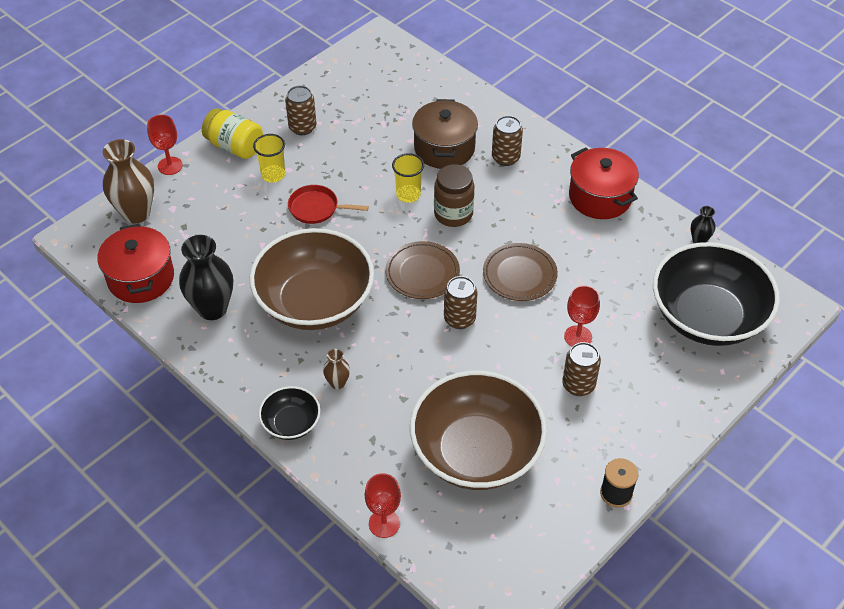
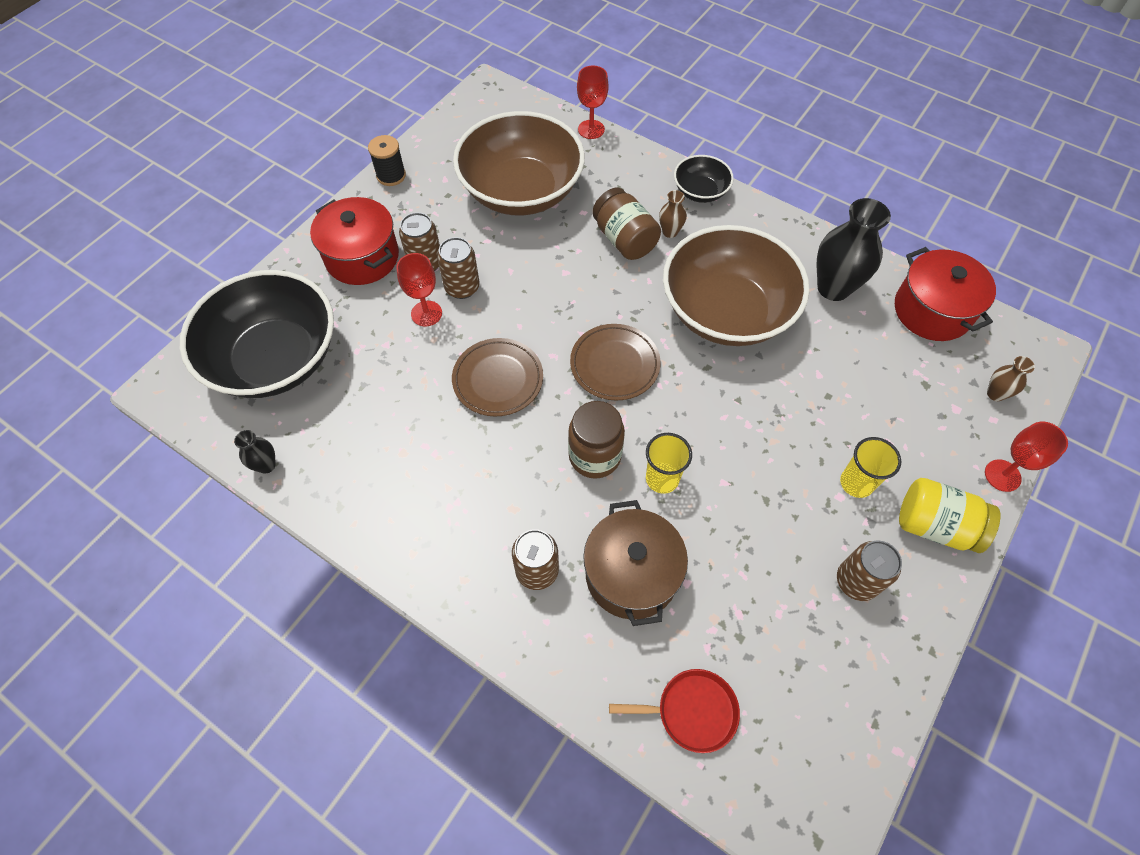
camera: 170 degrees right, 10 degrees up
(136, 213) = (995, 394): brown vase -> brown vase, size x0.48
(316, 208) = (775, 437): red pan -> red pan (692, 711)
(383, 381) = (624, 239): none -> brown jar
(459, 319) = (560, 315): brown can -> brown can (462, 287)
(600, 197) = (396, 517): red pot -> red pot (362, 257)

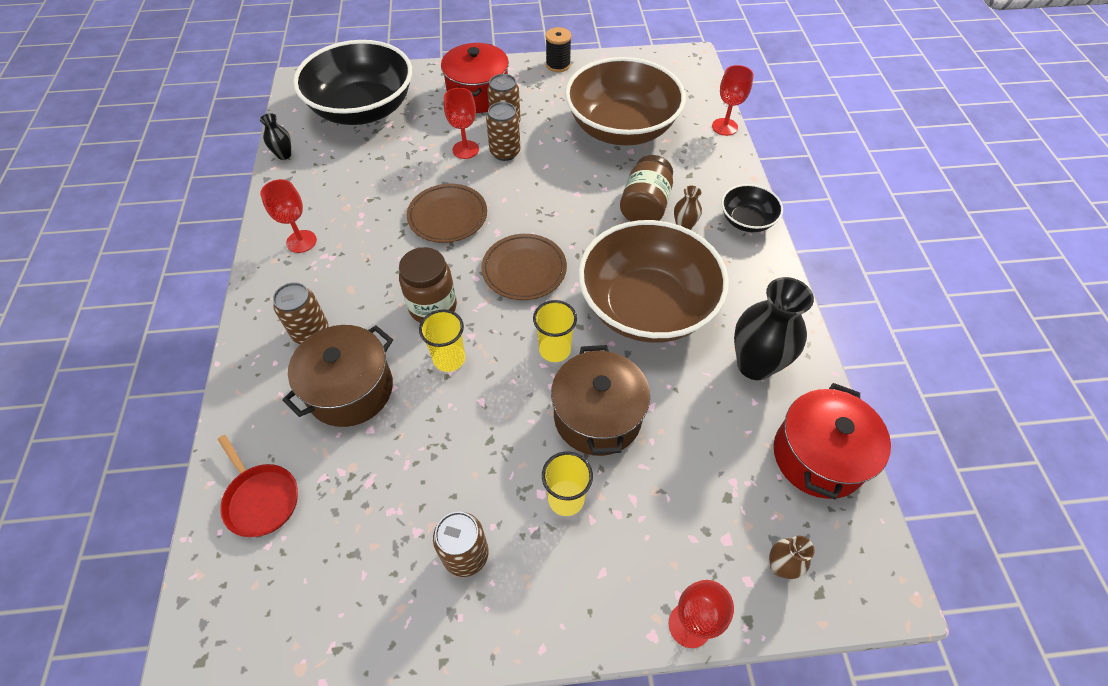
camera: 50 degrees right, 5 degrees down
(410, 516) = (301, 241): none -> red goblet
(716, 399) = (555, 349): none -> yellow cup
(801, 414) = (597, 416): none -> brown pot
(935, 526) = (577, 591): yellow jar -> none

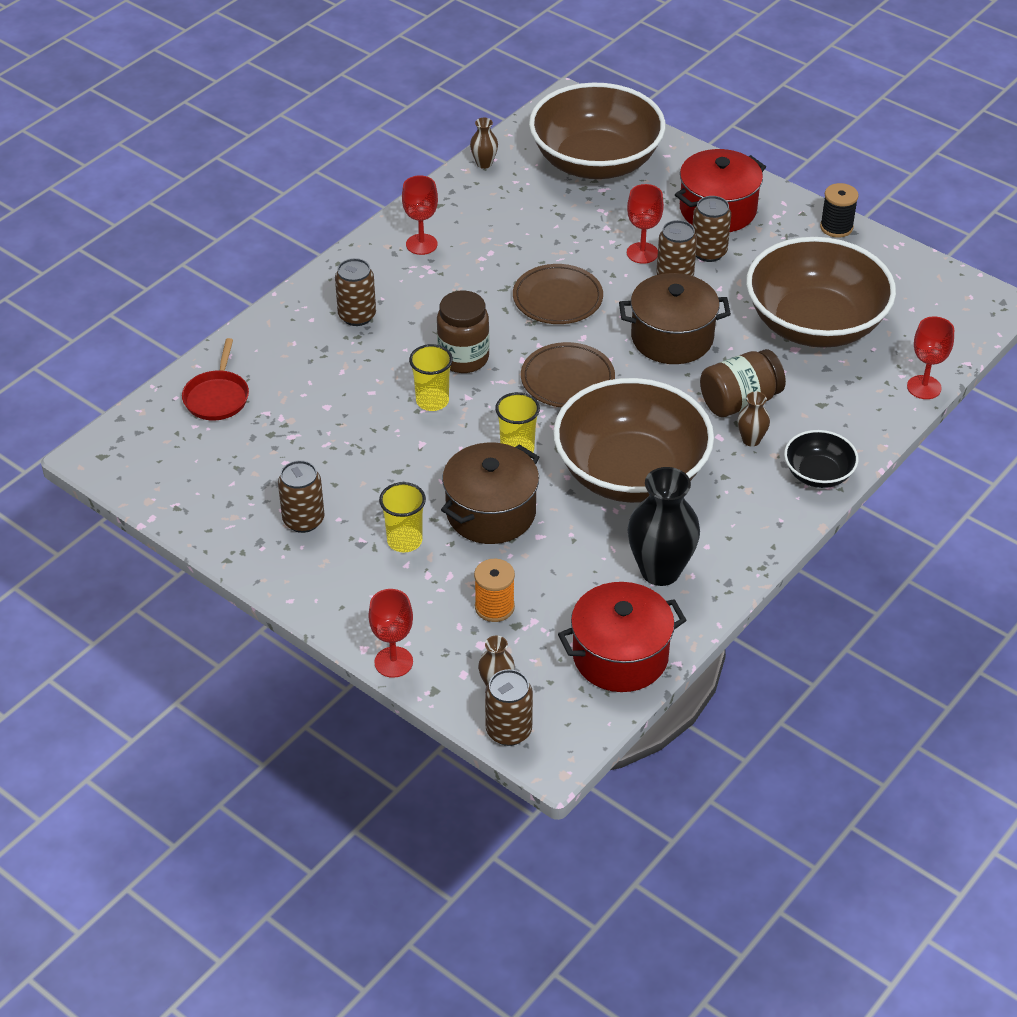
camera: 45 degrees right, 10 degrees down
(284, 155) = (484, 163): black vase -> brown vase
(350, 389) = (342, 372): brown pot -> brown pot (672, 338)
(363, 109) = (595, 162): black bowl -> brown bowl
(695, 496) = (494, 607): none -> orange spool
(838, 601) = (508, 731): none -> brown can

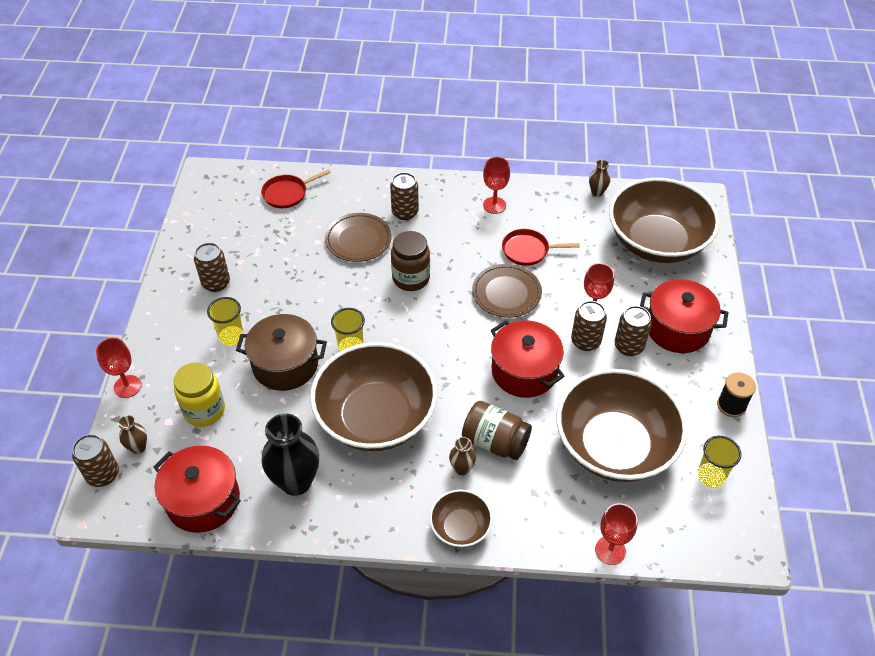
camera: 55 degrees right, 5 degrees up
(432, 401) = (361, 285): yellow cup -> yellow cup (711, 476)
(494, 607) = (204, 410): orange spool -> yellow jar
(514, 254) = (528, 250): none -> red pan
(567, 380) = (435, 338): brown plate -> brown plate (358, 240)
(672, 338) = (524, 371): brown pot -> red pot
(818, 474) = (460, 527): black bowl -> brown bowl

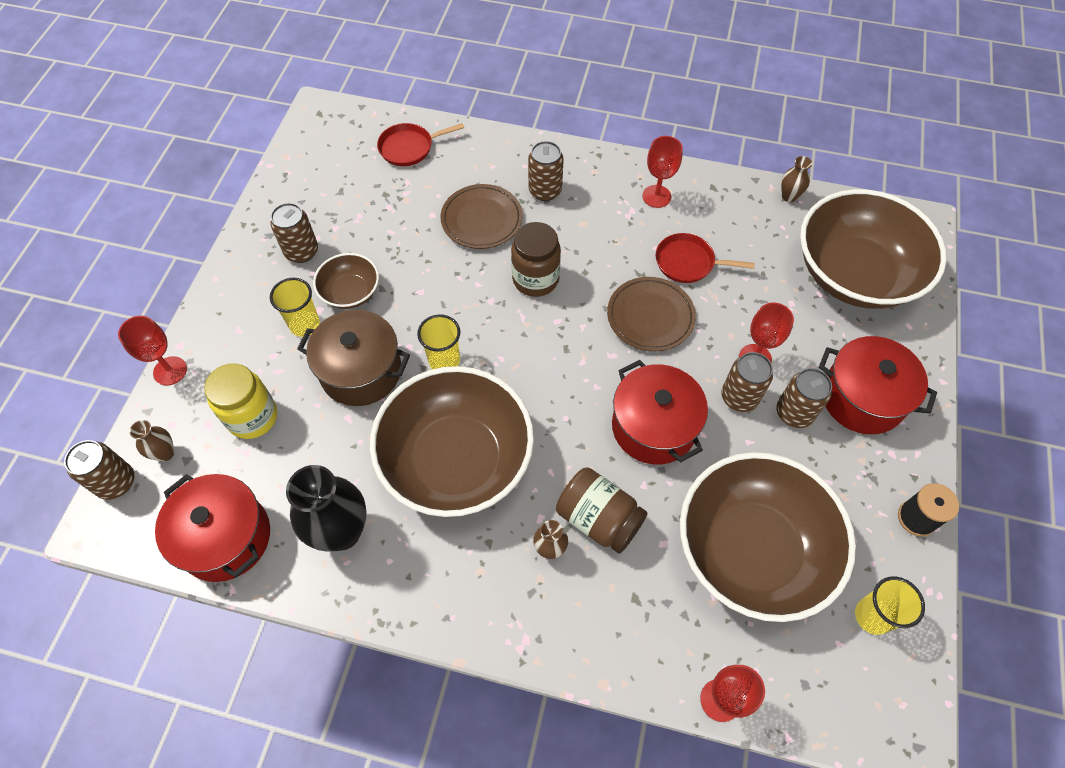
camera: 10 degrees right, 10 degrees up
(460, 527) = (532, 631): brown bowl -> brown bowl (350, 292)

